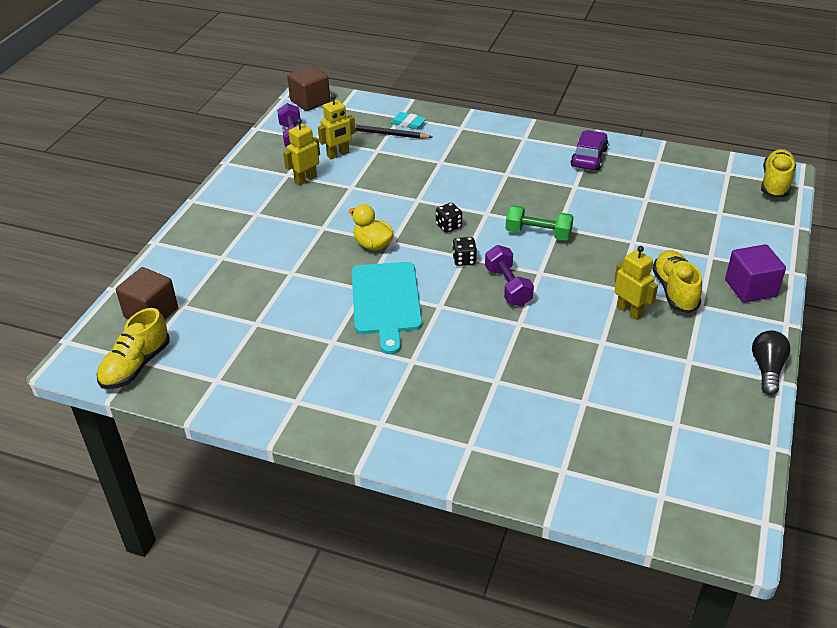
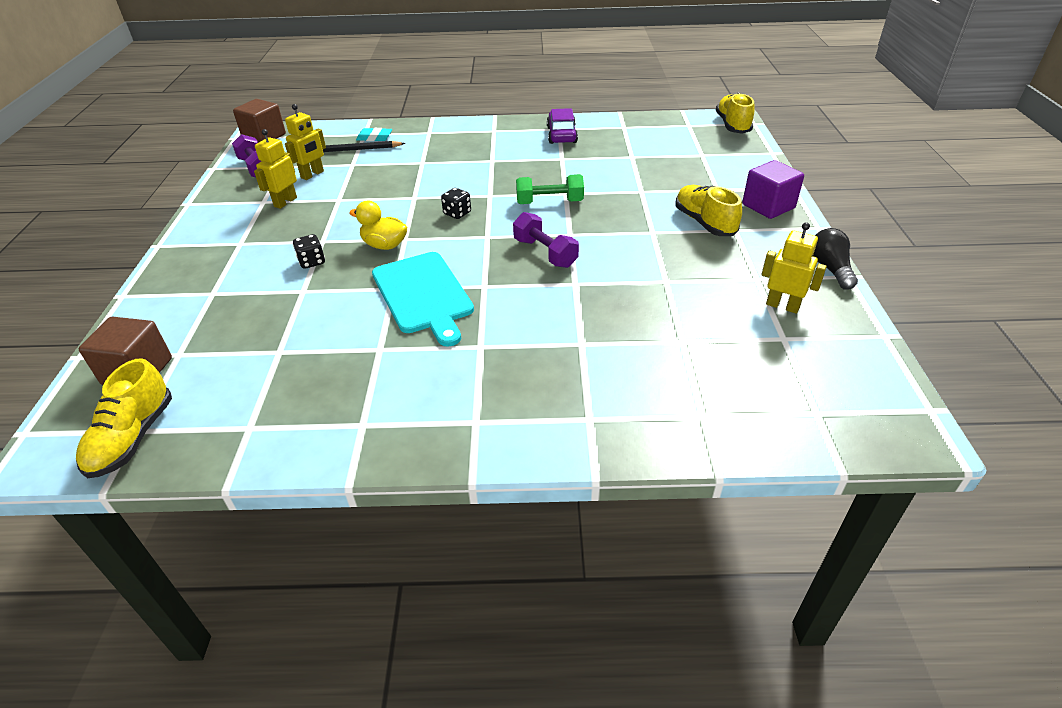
camera: 20 degrees left, 0 degrees up
(464, 260) = (488, 239): black dice -> black dice (312, 262)
(629, 311) = (675, 248): yellow robot -> yellow robot (782, 306)

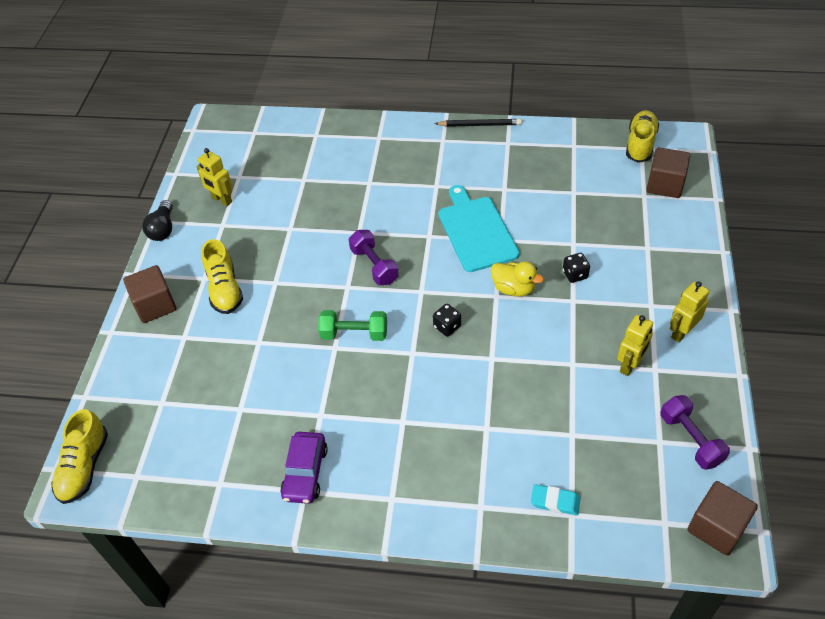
camera: 170 degrees left, 10 degrees up
(312, 175) = (615, 416): yellow robot -> yellow robot (681, 332)
(357, 149) = (572, 470): black pencil -> black pencil (479, 125)
(768, 206) = (155, 305): purple cube -> brown cube

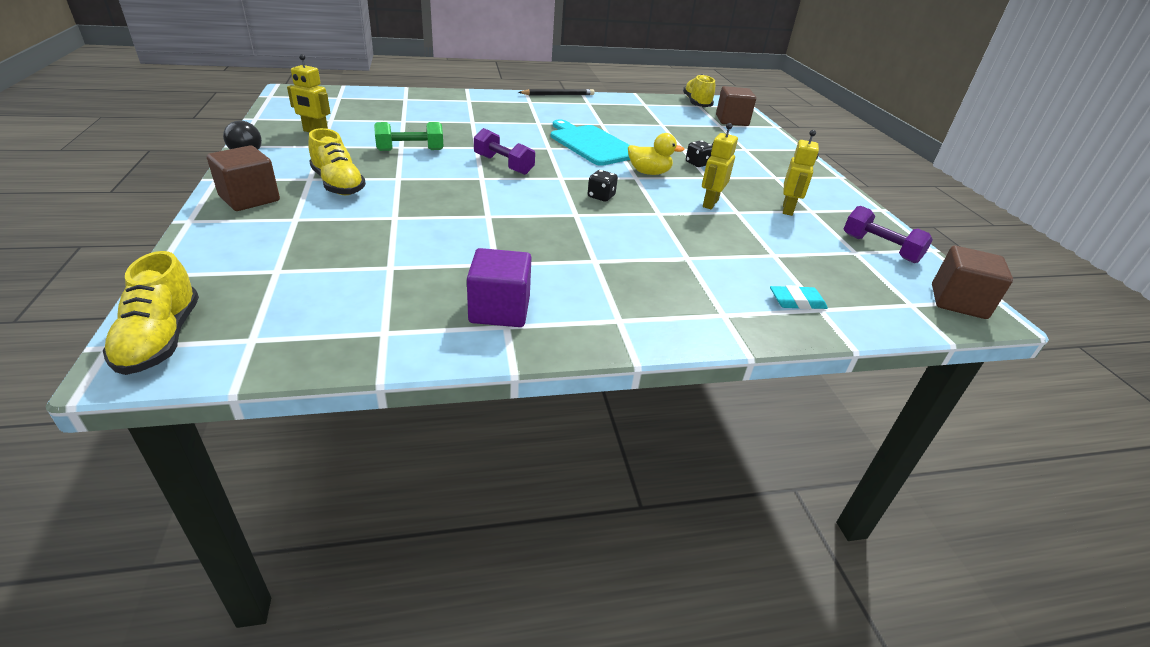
camera: 25 degrees left, 15 degrees down
(305, 472) = (499, 310): purple car -> purple cube
(354, 334) = (505, 206): green dumbbell -> green dumbbell (410, 150)
(681, 332) = (813, 189): yellow robot -> yellow robot (710, 203)

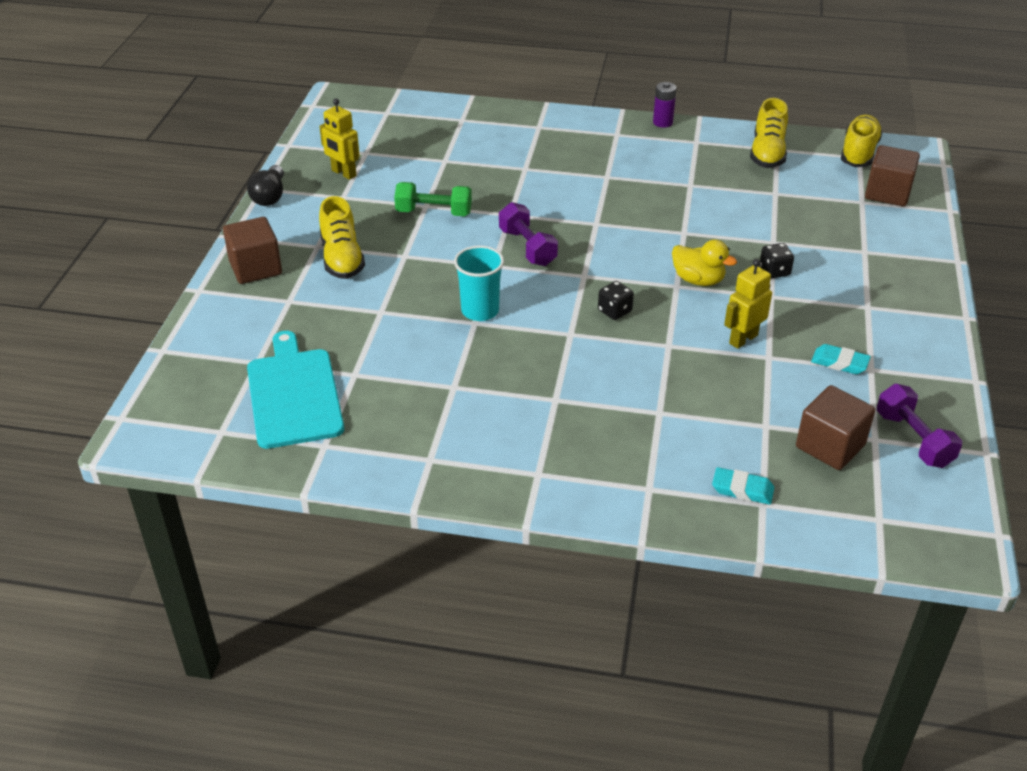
camera: 25 degrees right, 5 degrees up
(161, 339) = (157, 418): yellow shoe -> yellow shoe (767, 153)
(488, 207) = (480, 311): none -> turquoise cup
(499, 310) = (432, 441): purple cube -> none
(558, 95) = (662, 122): black pencil -> purple battery
(592, 144) = (654, 222): turquoise cutting board -> turquoise cutting board (294, 394)
(788, 209) = (839, 363): yellow robot -> turquoise eraser
(958, 302) = (944, 528): brown cube -> brown cube (830, 446)

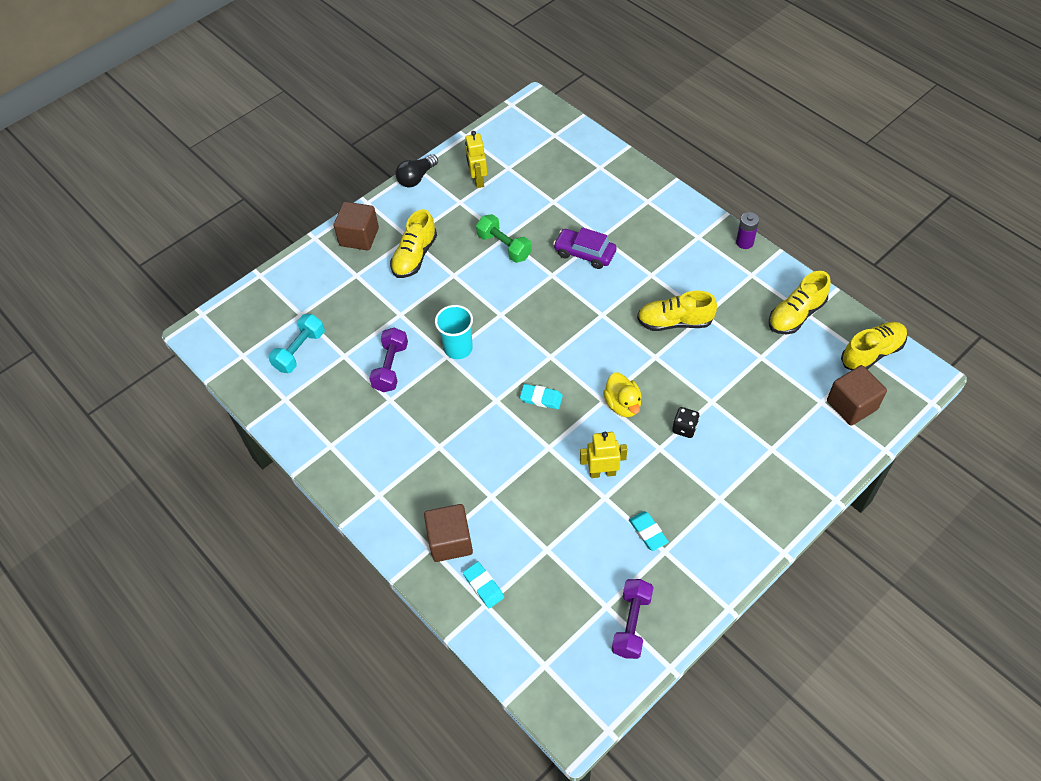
camera: 40 degrees right, 15 degrees up
(294, 394) = (300, 351): turquoise cutting board -> turquoise dumbbell
(524, 186) = (584, 253): none -> purple car
(527, 247) = (536, 311): purple dumbbell -> purple dumbbell (391, 367)
(614, 311) = (541, 398): black dice -> turquoise eraser
(670, 201) = (674, 322): none -> yellow shoe
(830, 446) = (571, 592): brown cube -> brown cube (450, 541)

